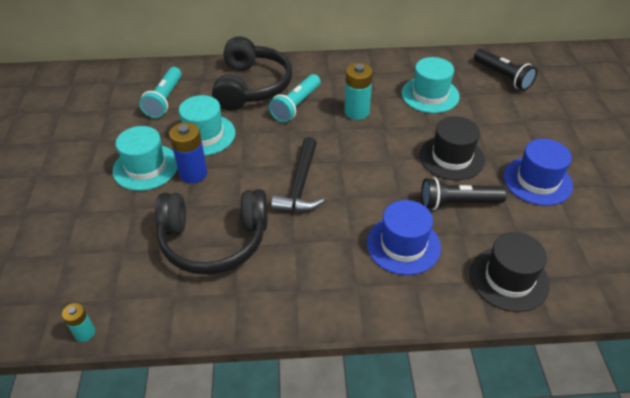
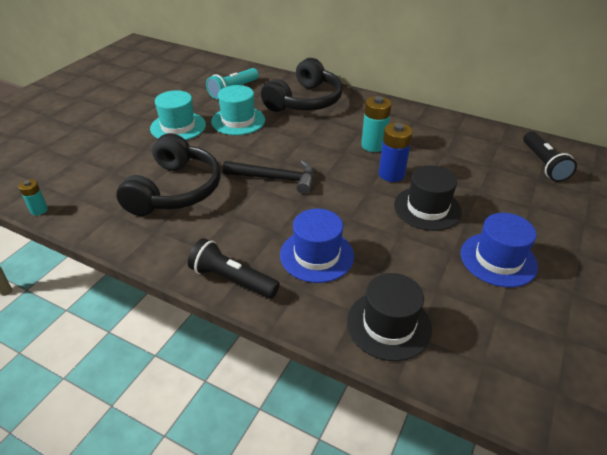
camera: 30 degrees right, 5 degrees down
(193, 173) = (205, 142): blue battery -> blue battery (391, 174)
(214, 241) = (175, 190): black headphones -> black headphones turned 105 degrees counterclockwise
(296, 105) = (327, 125): turquoise flashlight -> none
(300, 185) = (275, 179): black hammer -> black hammer turned 120 degrees counterclockwise
(430, 95) = (453, 155): turquoise hat -> none
(458, 203) = (398, 245): black flashlight -> black flashlight (232, 280)

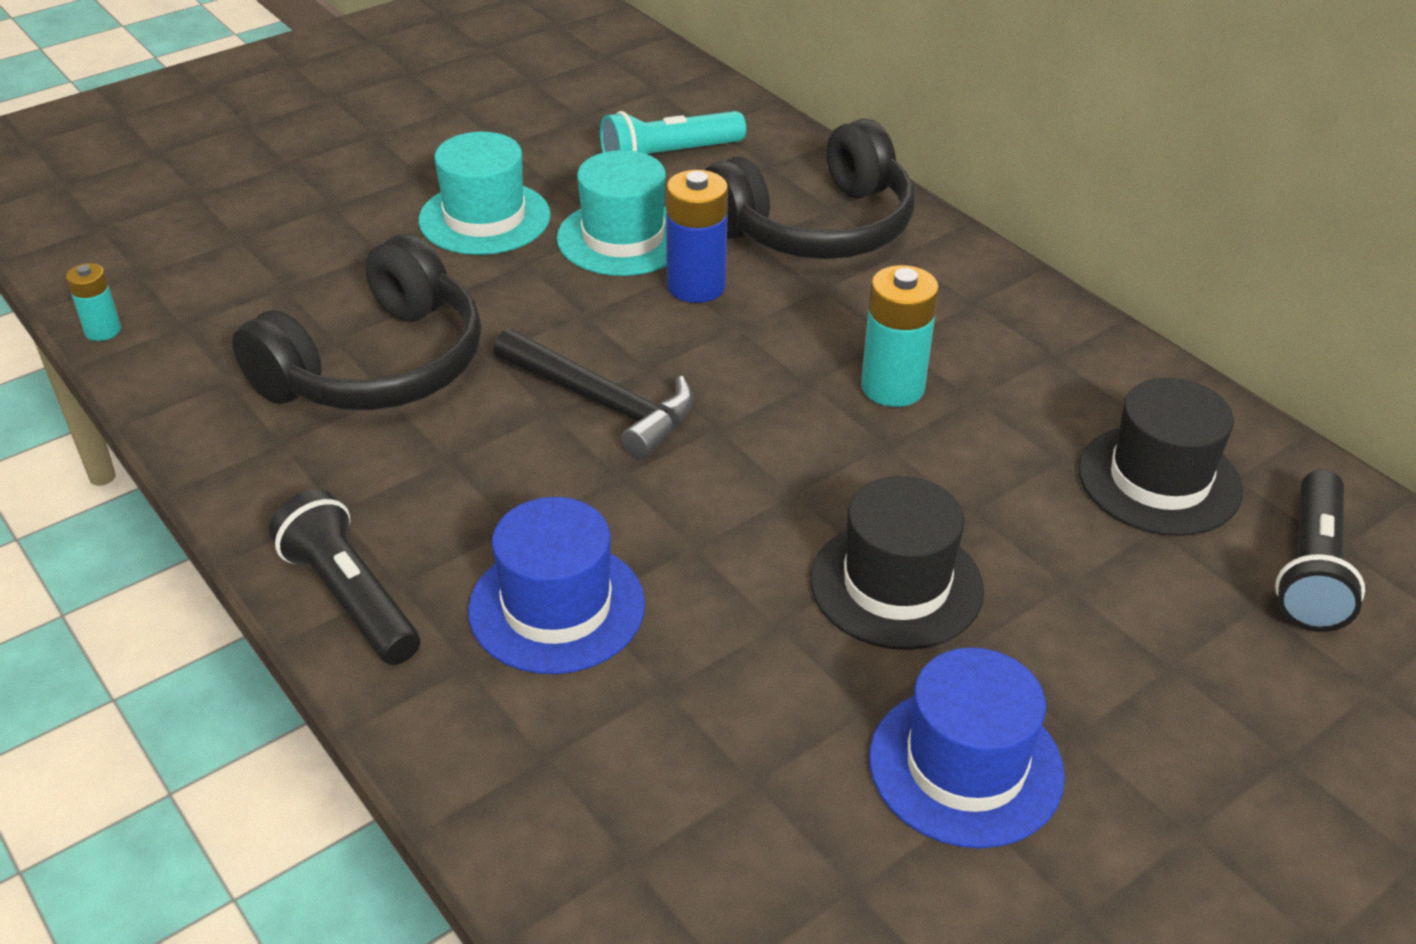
camera: 25 degrees right, 0 degrees up
(388, 325) = (589, 813): black hat -> black hat (1159, 480)
(391, 174) = (878, 474): blue battery -> blue battery (696, 286)

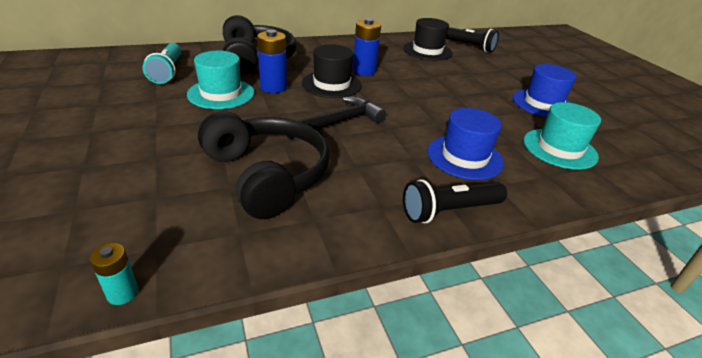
camera: 75 degrees left, 5 degrees down
(484, 218) = (162, 122): turquoise hat -> turquoise hat (559, 148)
(892, 387) = (364, 71): turquoise battery -> blue battery
(896, 585) = (464, 94): black hat -> black hat (331, 84)

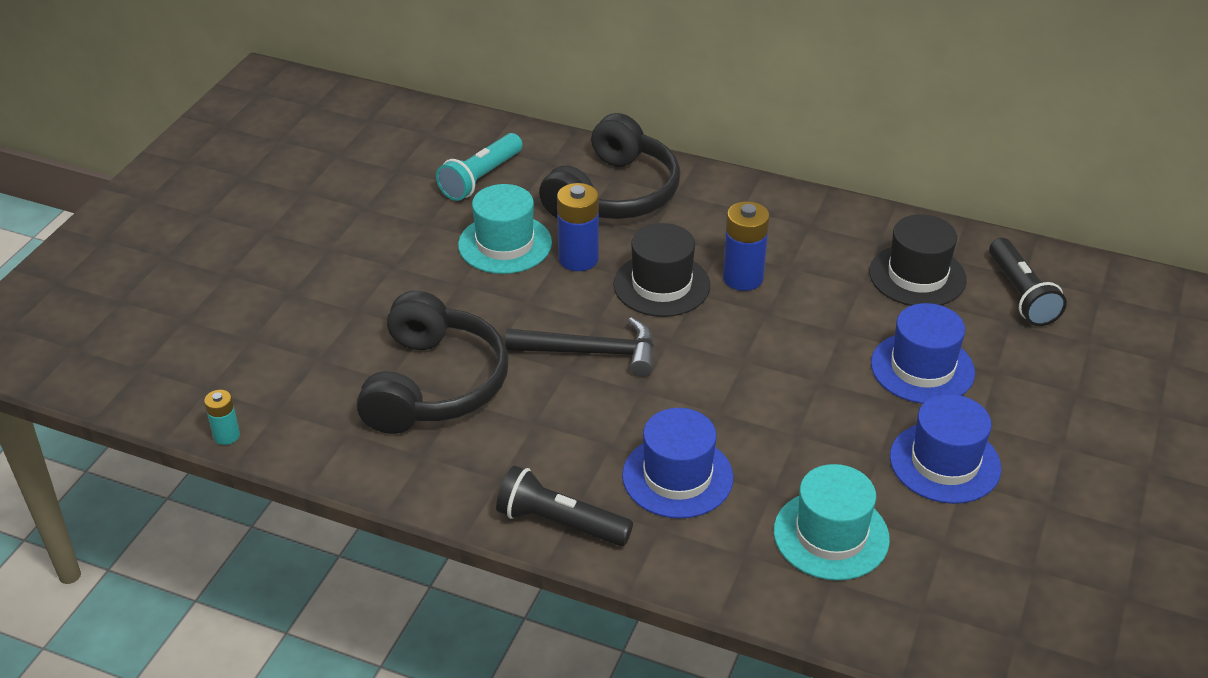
camera: 45 degrees right, 5 degrees up
(480, 77) = (922, 368): none -> blue hat

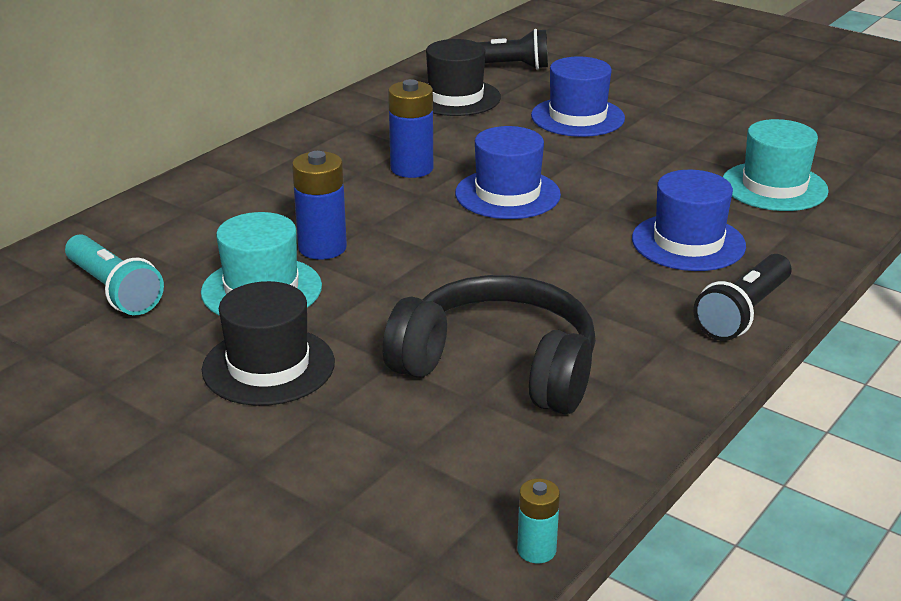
camera: 75 degrees left, 10 degrees down
(591, 352) = (486, 261): black hammer -> none
(614, 194) = (220, 212): black headphones -> none
(661, 285) = (397, 209): black hat -> black hat (268, 366)
(945, 462) = (695, 129): blue hat -> blue hat (507, 194)

